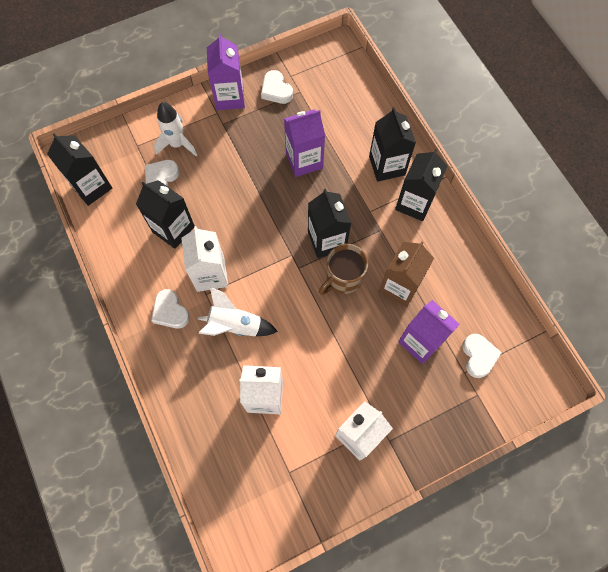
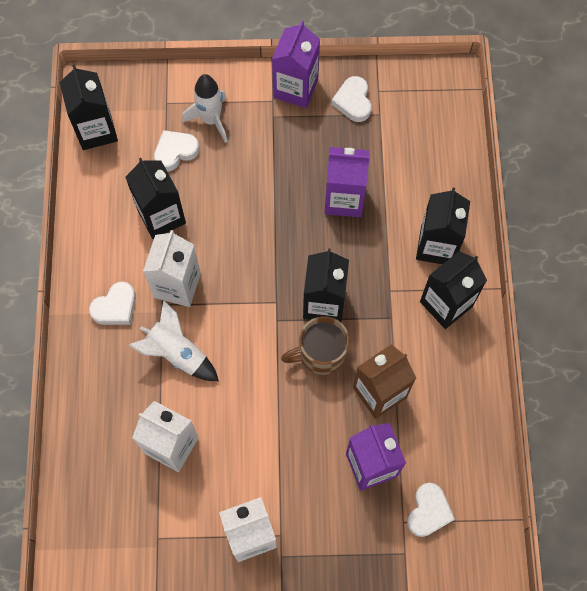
camera: 25 degrees right, 0 degrees up
(170, 311) = (115, 307): white heart -> white heart turned 120 degrees counterclockwise

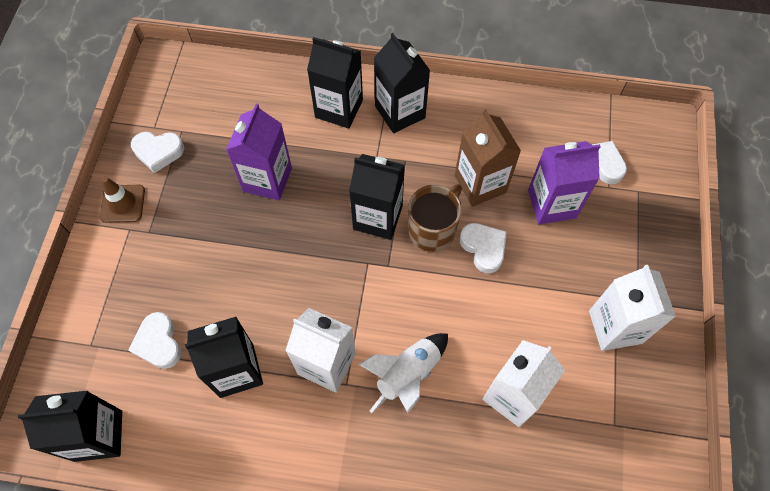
camera: 80 degrees left, 5 degrees down
(115, 307) = (338, 439): white heart -> white heart (483, 248)
(211, 120) = (131, 297): white rocket -> none
(295, 88) = (122, 204): purple carton -> brown traffic cone
(321, 354) = (432, 229): brown mug -> brown mug turned 135 degrees counterclockwise

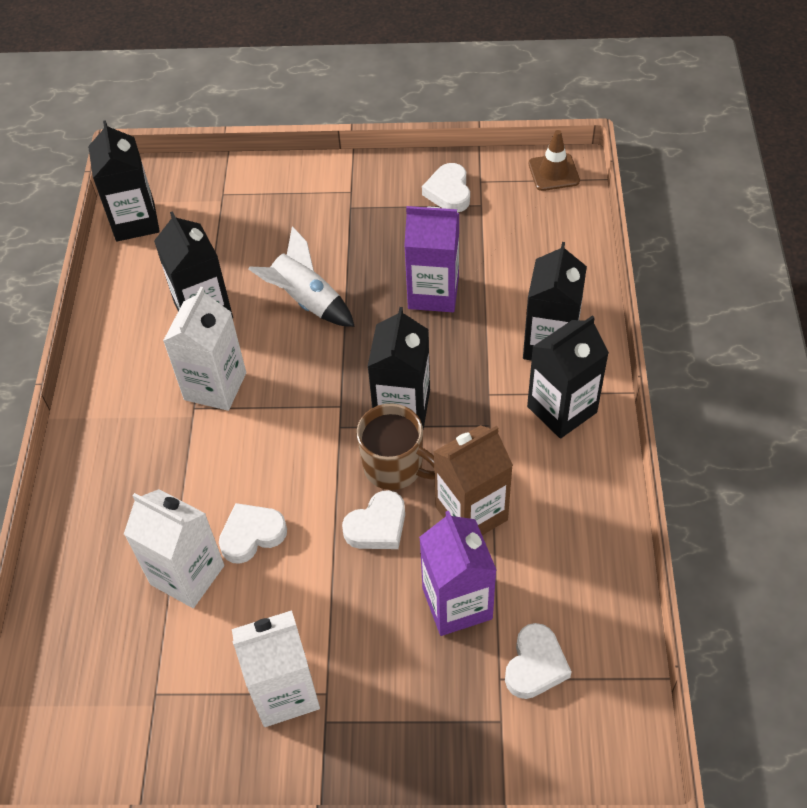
camera: 85 degrees right, 10 degrees down
(122, 204) = (379, 179): brown traffic cone -> brown traffic cone (553, 172)
(158, 343) = (228, 243): white heart -> white heart (252, 535)
(407, 375) = (207, 463): white rocket -> white rocket (306, 301)

